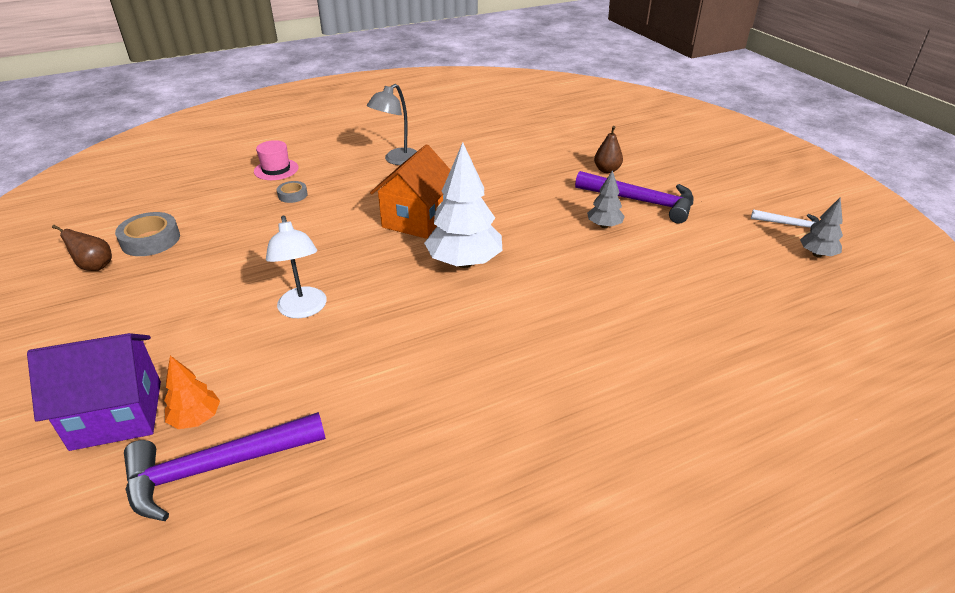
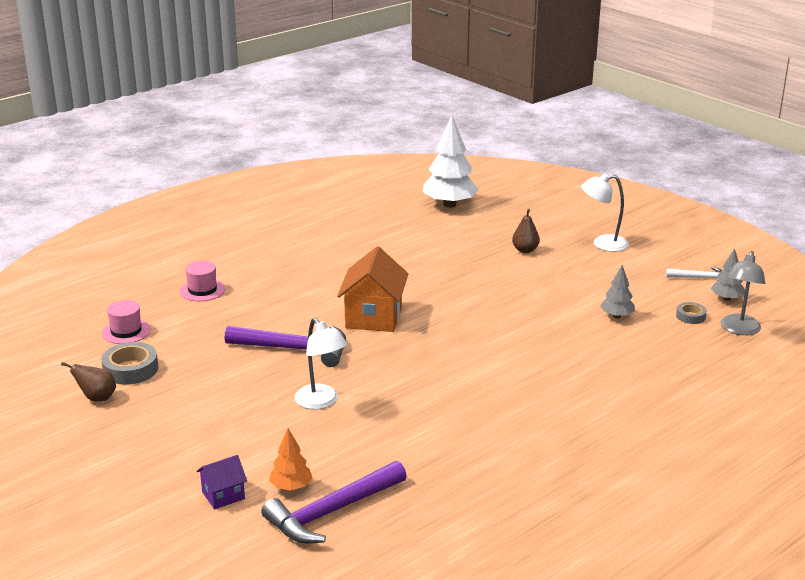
camera: 15 degrees left, 10 degrees down
(117, 414) = (223, 495): purple house -> purple house, size x0.52
(178, 200) = (126, 331): none -> pink hat
(292, 195) = (238, 311): grey tape -> grey tape (690, 316)
(397, 160) = (319, 266): grey lamp -> grey lamp (739, 330)
(464, 262) = (438, 346): white tree -> white tree (449, 204)
(604, 226) = (544, 299): grey tree -> grey tree (617, 316)
(641, 201) = (567, 275): purple hammer -> purple hammer (295, 349)
(691, 173) = (602, 244): none -> white lamp

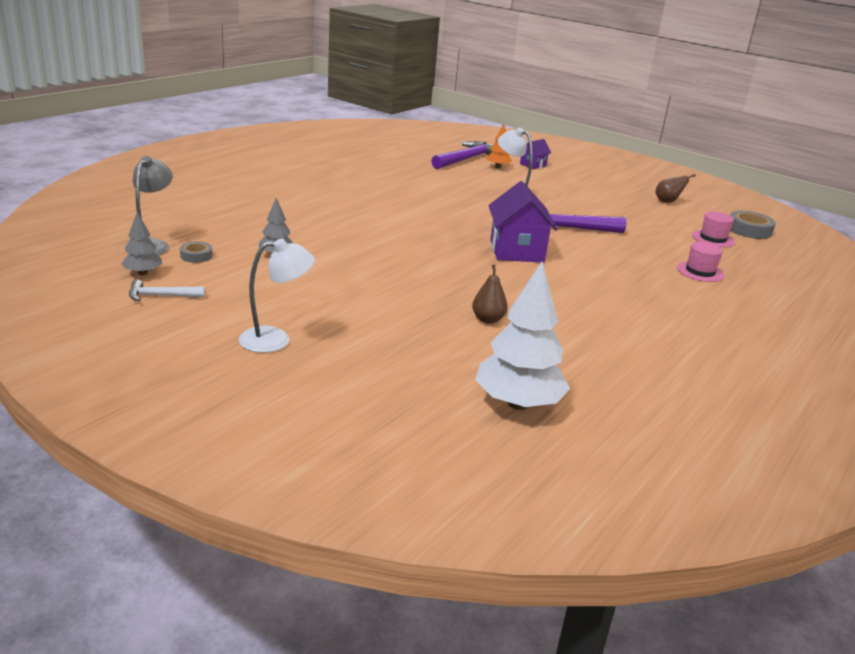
camera: 165 degrees right, 0 degrees up
(130, 369) = (670, 216): grey tape -> grey tape (749, 230)
(373, 317) = (516, 251): orange house -> purple house
(525, 250) = (382, 326): brown pear -> brown pear (488, 319)

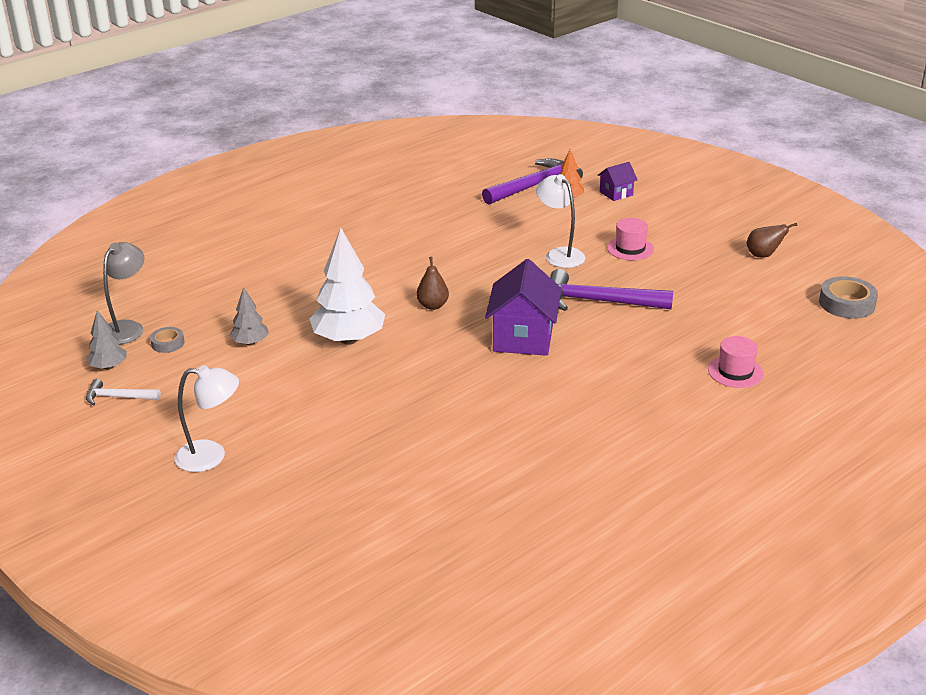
camera: 15 degrees right, 5 degrees up
(488, 319) = (441, 436): brown pear -> brown pear (433, 306)
(518, 403) = (421, 545): white tree -> white tree (348, 339)
(713, 239) = (786, 318): pink hat -> pink hat (630, 248)

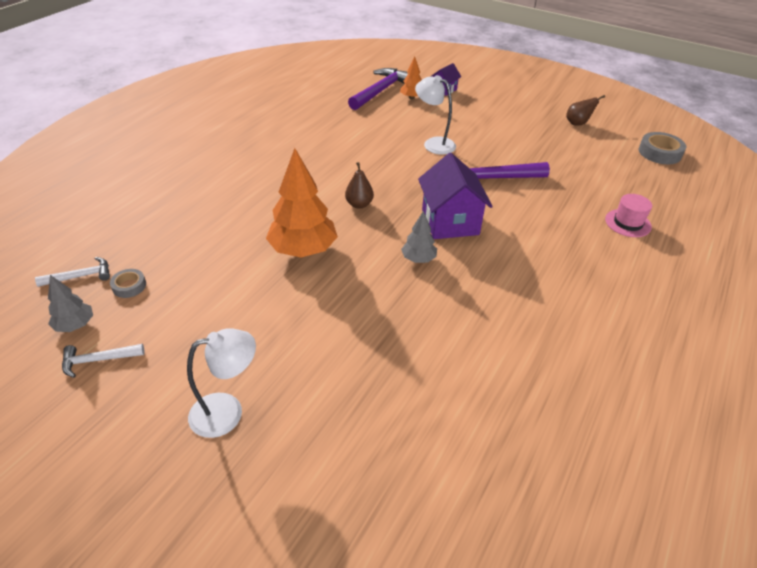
camera: 20 degrees left, 10 degrees up
(127, 328) = (80, 276): grey lamp -> white hammer
(250, 343) = (212, 270): grey tree -> grey tree (418, 259)
(348, 339) = (303, 250): white tree -> orange tree
(630, 248) = (482, 131): pink hat -> none

